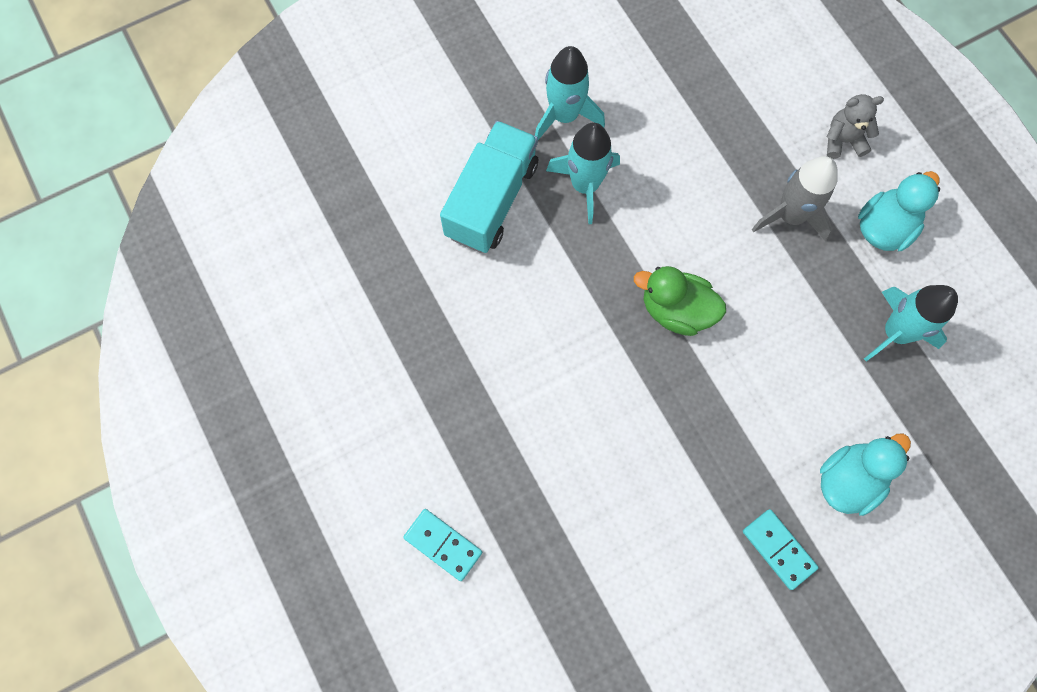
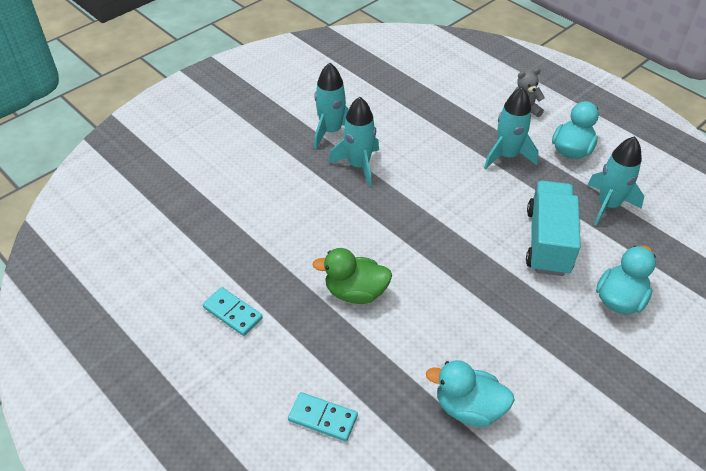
camera: 15 degrees left, 25 degrees down
(492, 200) = (294, 186): turquoise truck -> turquoise truck (548, 242)
(610, 576) = (468, 408): none -> turquoise duck
(676, 310) = (450, 223): green duck -> green duck (355, 292)
(778, 549) = (590, 357): turquoise domino -> turquoise domino (233, 313)
(790, 216) = (507, 156): grey rocket -> turquoise rocket

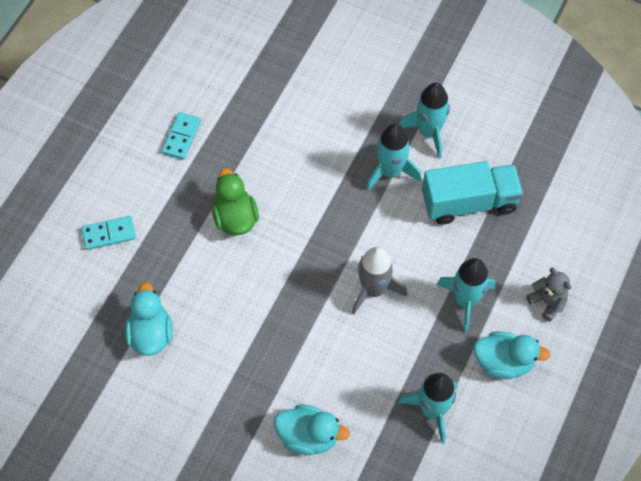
camera: 70 degrees right, 15 degrees up
(323, 418) = (109, 234): turquoise domino -> turquoise domino turned 75 degrees clockwise
(476, 210) = (373, 290): none -> grey rocket
(548, 242) = (357, 362): turquoise truck -> turquoise truck (469, 202)

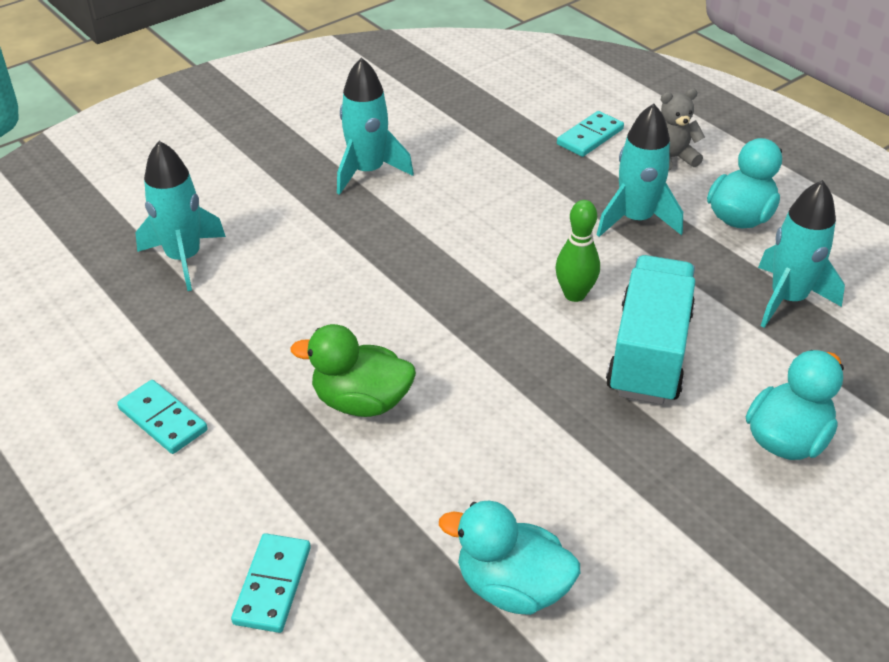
camera: 65 degrees left, 20 degrees down
(373, 290) = (574, 294): grey rocket -> green bowling pin
(390, 171) = (401, 221): turquoise rocket -> turquoise rocket (184, 258)
(469, 202) = (495, 172): turquoise truck -> turquoise truck (649, 353)
(543, 243) = (590, 137): none -> turquoise domino

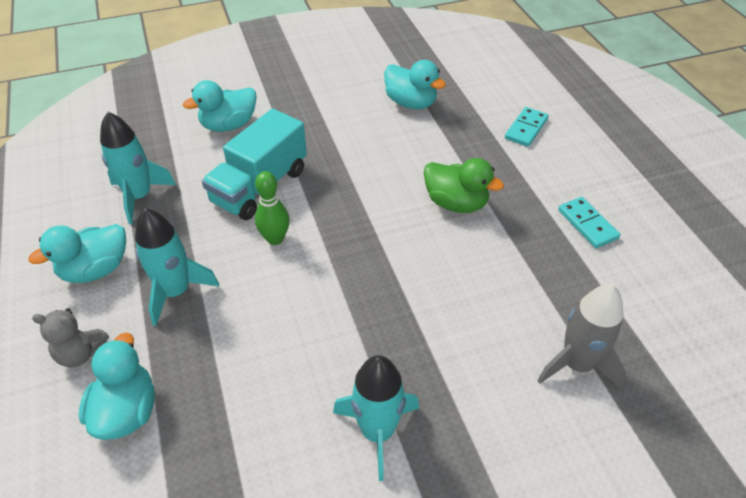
camera: 160 degrees left, 5 degrees up
(184, 258) = (576, 364): turquoise rocket -> grey rocket
(590, 137) = (127, 411): turquoise domino -> turquoise duck

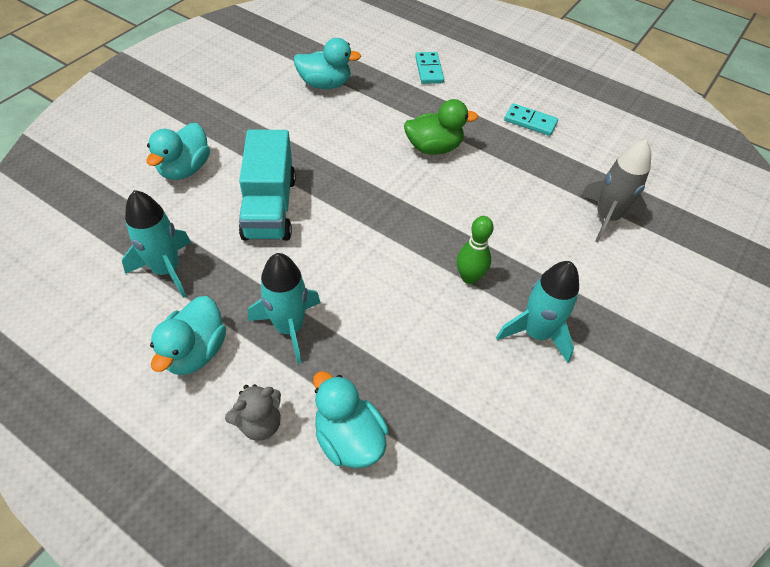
camera: 40 degrees left, 5 degrees up
(275, 239) = (327, 242): green bowling pin -> green bowling pin (469, 277)

